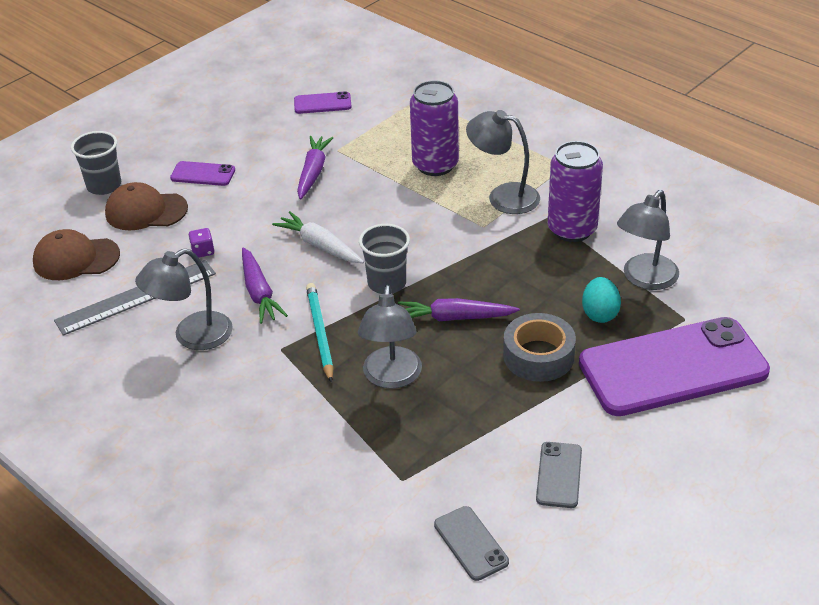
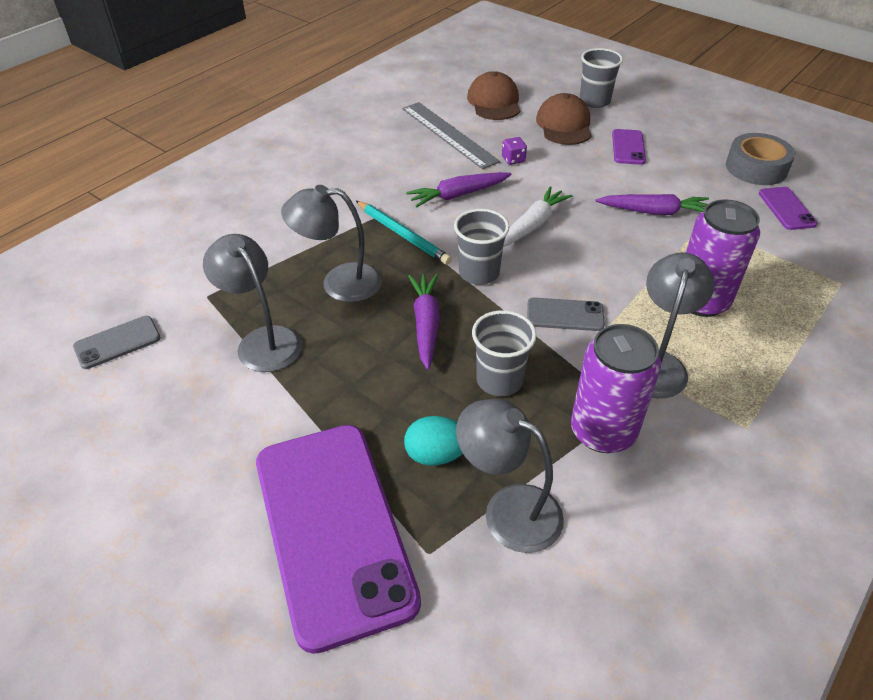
camera: 85 degrees right, 5 degrees up
(192, 336) = (400, 166): grey lamp -> grey lamp (263, 340)
(320, 333) = (402, 234): turquoise pencil -> turquoise pencil turned 60 degrees clockwise
(522, 277) = (499, 380): none -> grey cup
(538, 356) = (363, 394): grey tape -> grey tape (756, 168)
(559, 475) = (182, 408): grey phone -> grey phone (565, 315)

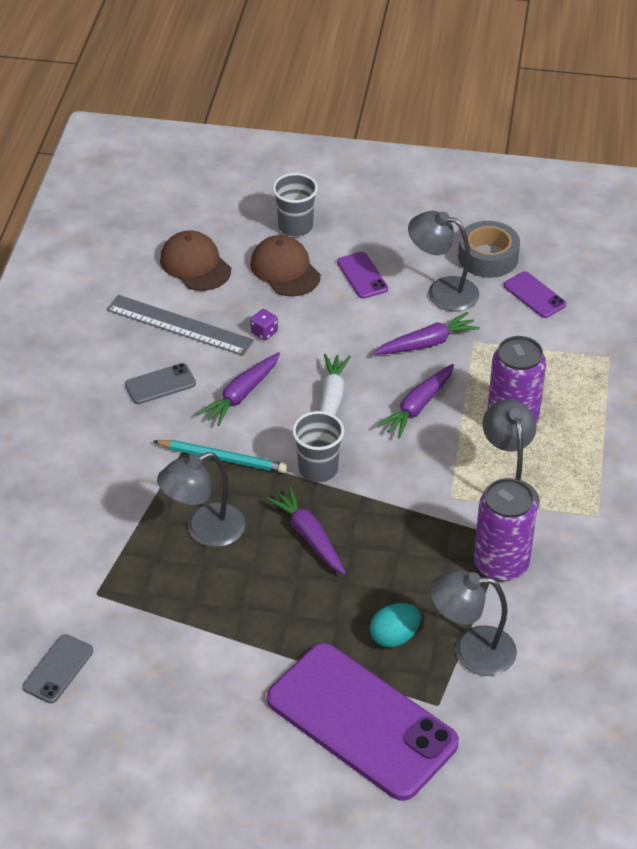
camera: 30 degrees left, 0 degrees up
(263, 340) = (184, 610): grey lamp -> grey lamp (442, 291)
(499, 380) = (400, 558): grey cup -> none
(565, 315) = (414, 479): grey phone -> grey phone (160, 384)
(611, 257) = (418, 407): none -> purple carrot

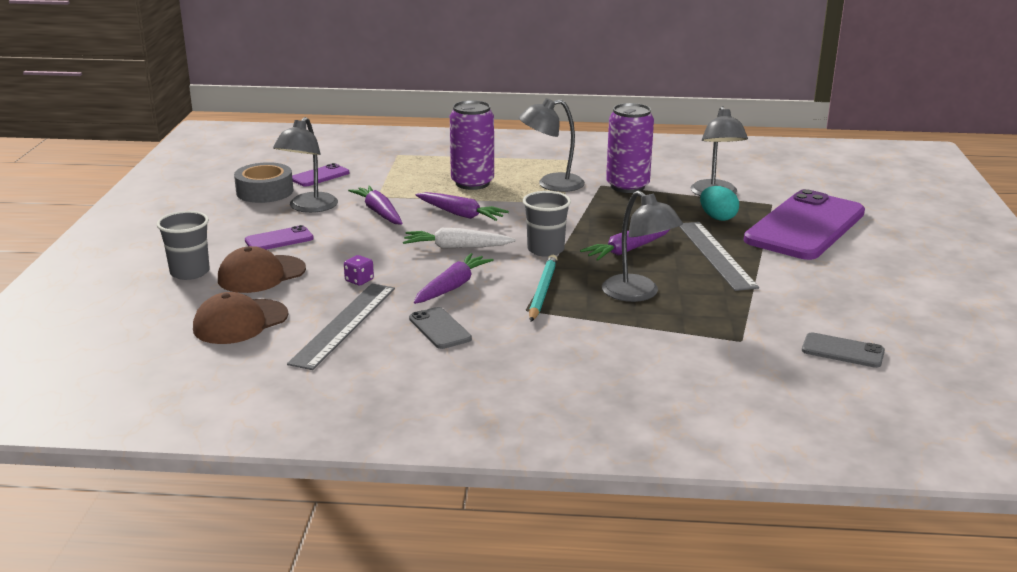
camera: 95 degrees left, 20 degrees down
(241, 395) = (452, 287): purple carrot -> purple carrot turned 90 degrees counterclockwise
(289, 613) = (715, 255): none -> grey ruler

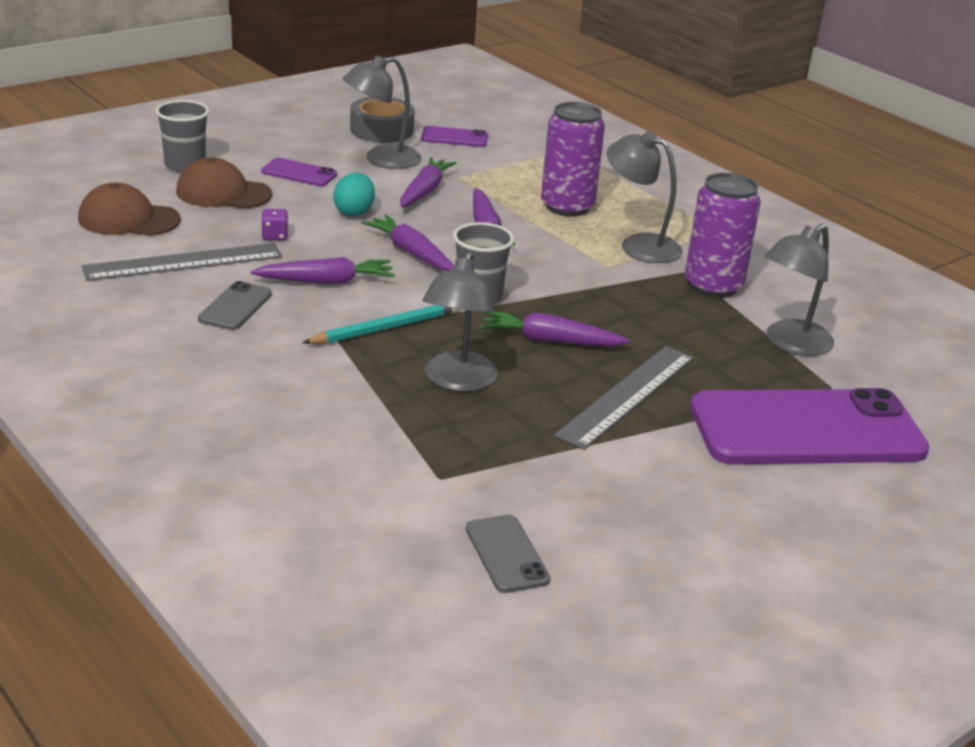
camera: 45 degrees right, 5 degrees up
(456, 247) = (411, 253): white carrot -> purple carrot
(717, 218) = (727, 365): turquoise egg -> turquoise egg (354, 212)

